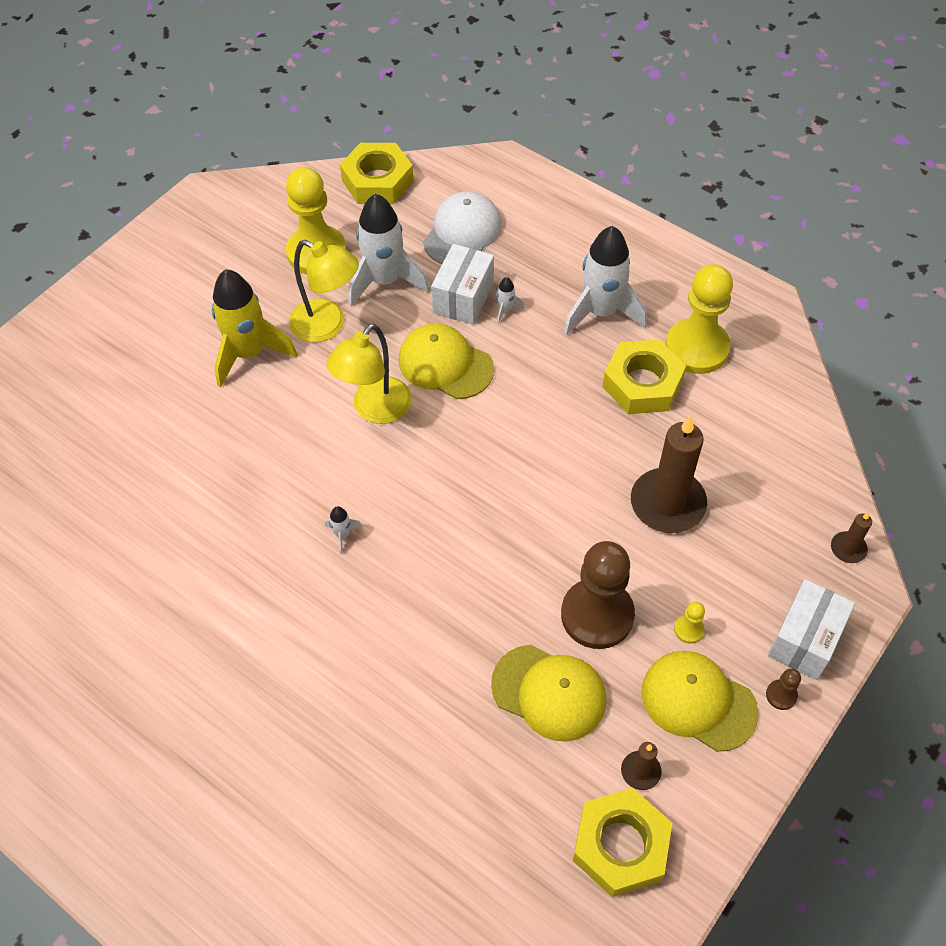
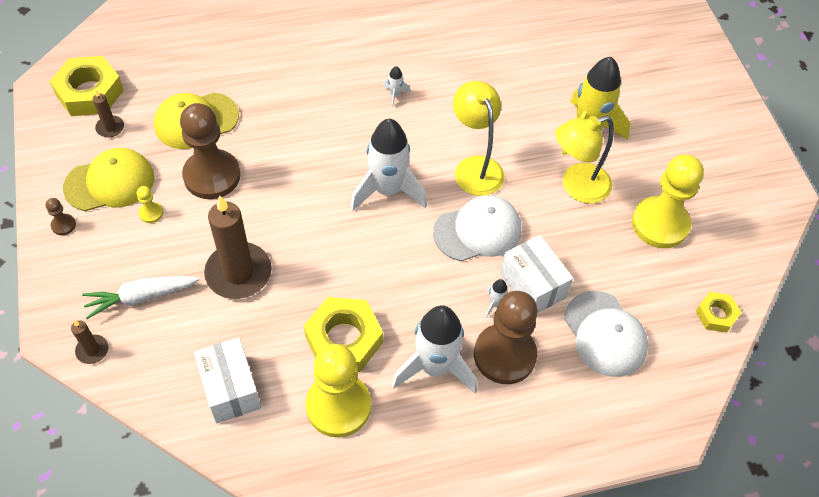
camera: 125 degrees right, 0 degrees up
(377, 181) = (716, 315): yellow nut -> yellow nut, size x0.55
(385, 281) = (593, 247): white rocket -> white rocket (387, 190)
(445, 364) = (478, 231): yellow cap -> white cap
(545, 278) = (504, 355): none -> brown pawn
(769, 557) = (141, 297): none -> white carrot
(805, 639) = (74, 267): white box -> white box (230, 389)

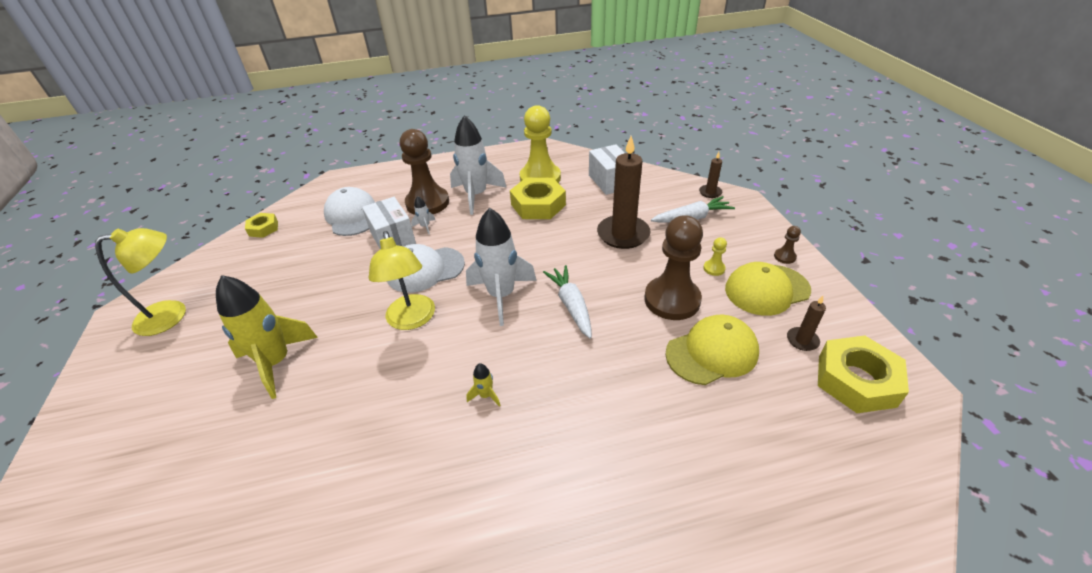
camera: 175 degrees left, 15 degrees down
(315, 175) = (571, 305): none -> white carrot
(395, 95) = (486, 395): white rocket -> yellow rocket
(576, 187) = (319, 307): yellow lamp -> yellow lamp (172, 315)
(660, 224) = (262, 282): yellow pawn -> none

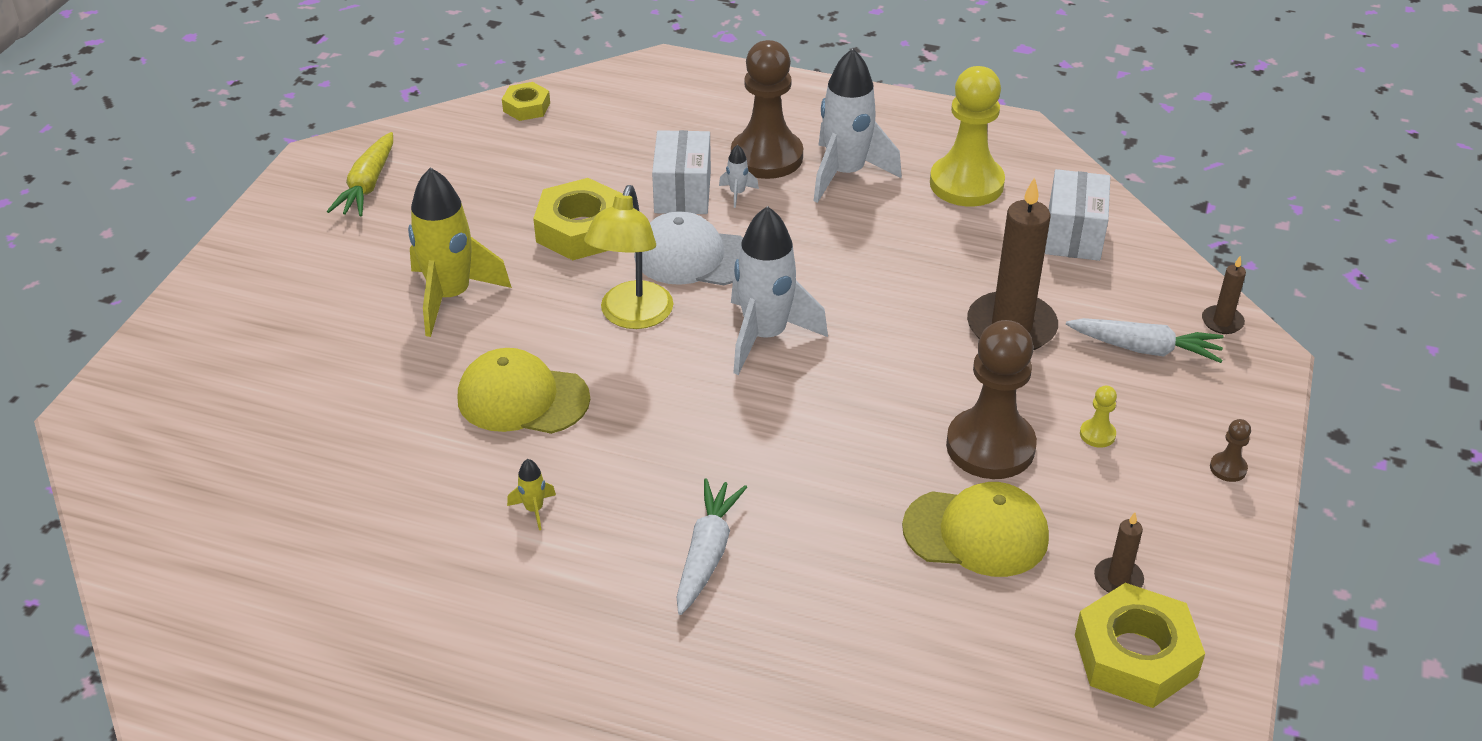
camera: 30 degrees right, 0 degrees up
(172, 315) = (368, 185): yellow lamp -> yellow carrot
(352, 215) = (650, 134): white cap -> none
(486, 395) = (655, 444): yellow rocket -> yellow rocket (534, 509)
(538, 205) = (925, 227): yellow nut -> yellow nut (581, 230)
(571, 305) = (845, 390): white carrot -> white carrot (707, 553)
(766, 289) = (1144, 497): yellow cap -> yellow cap (522, 398)

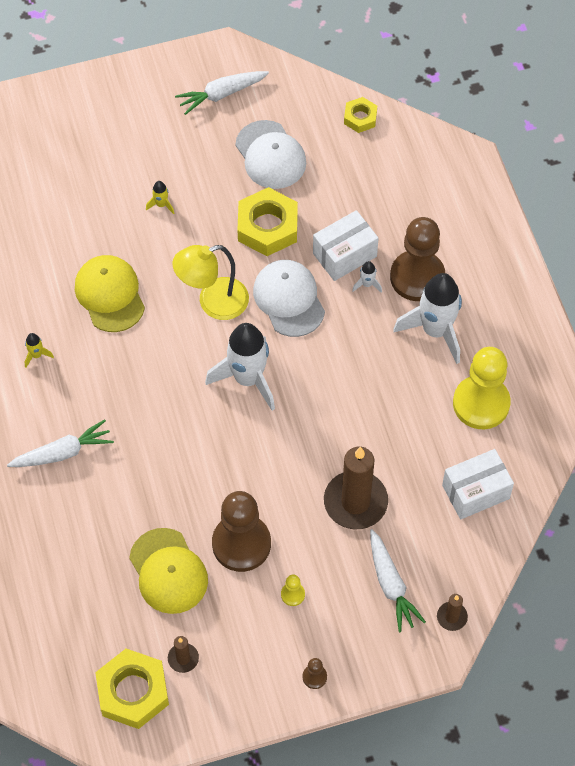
camera: 55 degrees right, 20 degrees up
(368, 185) = (221, 94): yellow carrot -> white carrot
(451, 297) = (161, 204): yellow rocket -> yellow rocket, size x0.40
(492, 186) = (270, 155): none -> white cap

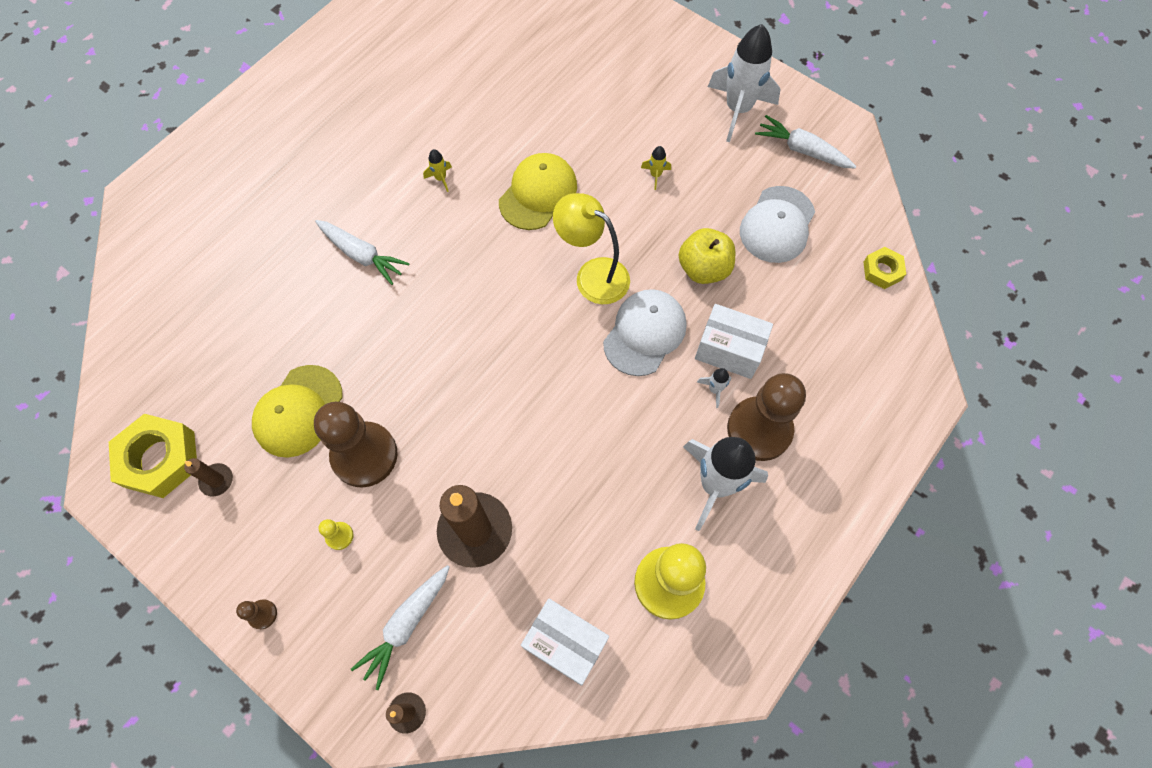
camera: 55 degrees right, 5 degrees up
(248, 379) = (537, 352): white rocket -> white rocket (738, 110)
(267, 227) = (703, 269): yellow nut -> yellow apple

